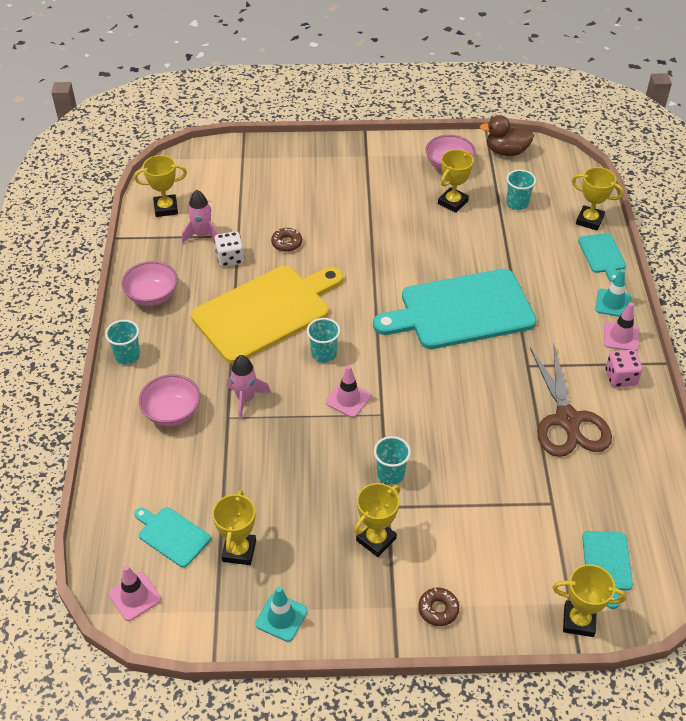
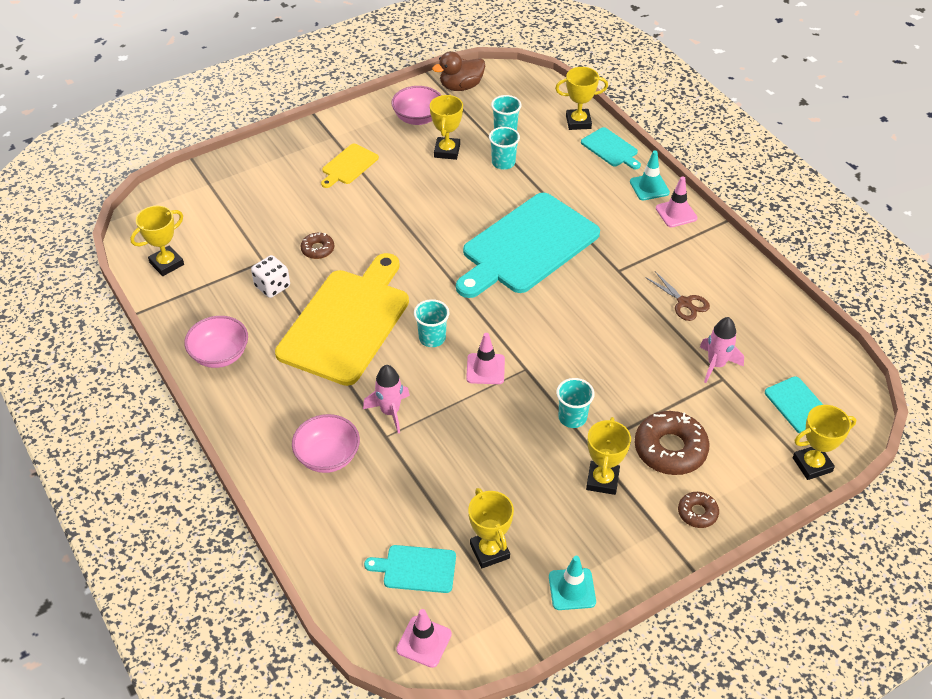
camera: 30 degrees left, 0 degrees up
(127, 356) = (240, 423): turquoise cup -> turquoise cup (503, 163)
(202, 235) = (226, 275): pink rocket -> pink rocket (716, 364)
(361, 184) = (348, 165): none -> yellow cutting board
(456, 542) = (670, 449): none -> brown donut
(567, 420) = (684, 303): brown scissors -> brown scissors, size x0.51
(620, 377) = (700, 248): pink dice -> none

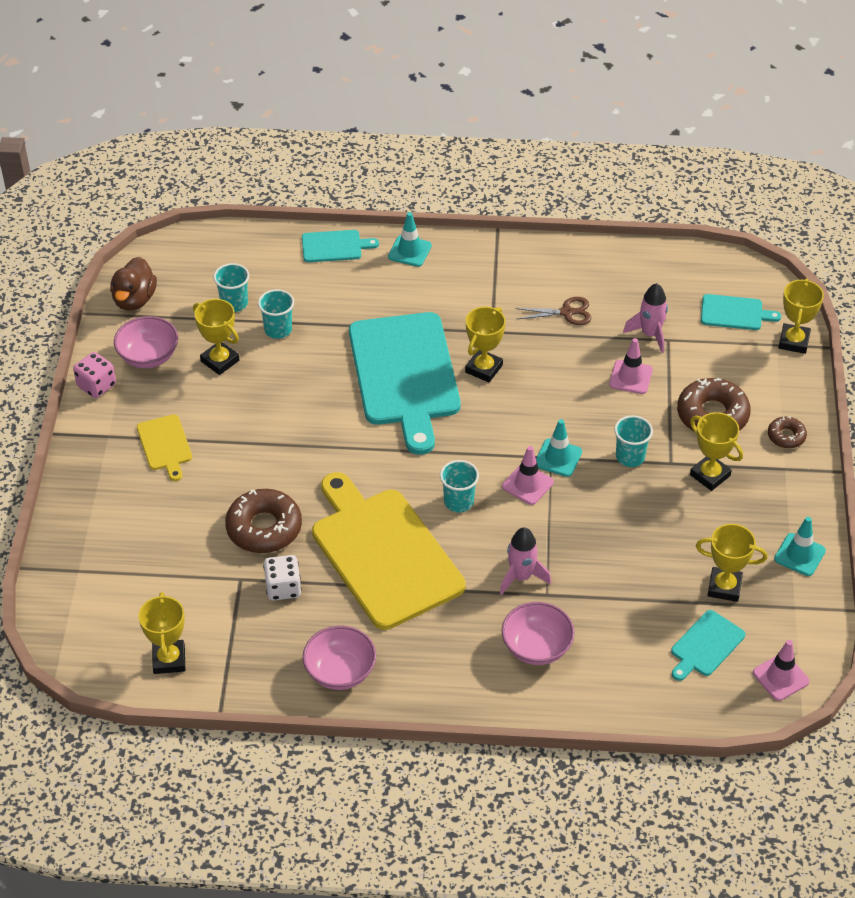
camera: 55 degrees left, 0 degrees up
(318, 249) = (264, 528): brown donut -> brown donut, size x1.89
(370, 110) = (96, 385): none -> pink dice
(529, 373) = (558, 458): none -> turquoise traffic cone
(578, 122) = (276, 247): yellow trophy -> yellow trophy (484, 369)
(676, 213) = (458, 254): pink traffic cone -> pink traffic cone (630, 377)

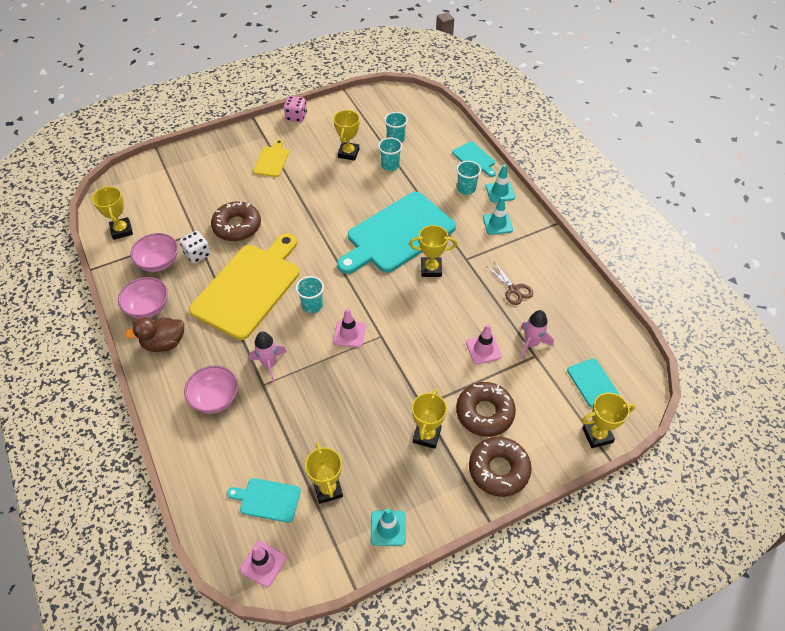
camera: 60 degrees right, 5 degrees up
(134, 300) = (367, 102): brown duck -> brown duck (164, 343)
(148, 356) = (331, 125): pink bowl -> pink bowl (159, 262)
(165, 445) = (272, 160): yellow cutting board -> yellow cutting board turned 150 degrees clockwise
(169, 660) = (121, 230): yellow trophy -> yellow trophy turned 75 degrees counterclockwise
(558, 458) = (383, 340): turquoise traffic cone -> turquoise traffic cone (497, 224)
(630, 457) = (411, 380): turquoise cup -> turquoise cup (466, 188)
(786, 436) = (498, 470): brown donut -> brown donut, size x1.89

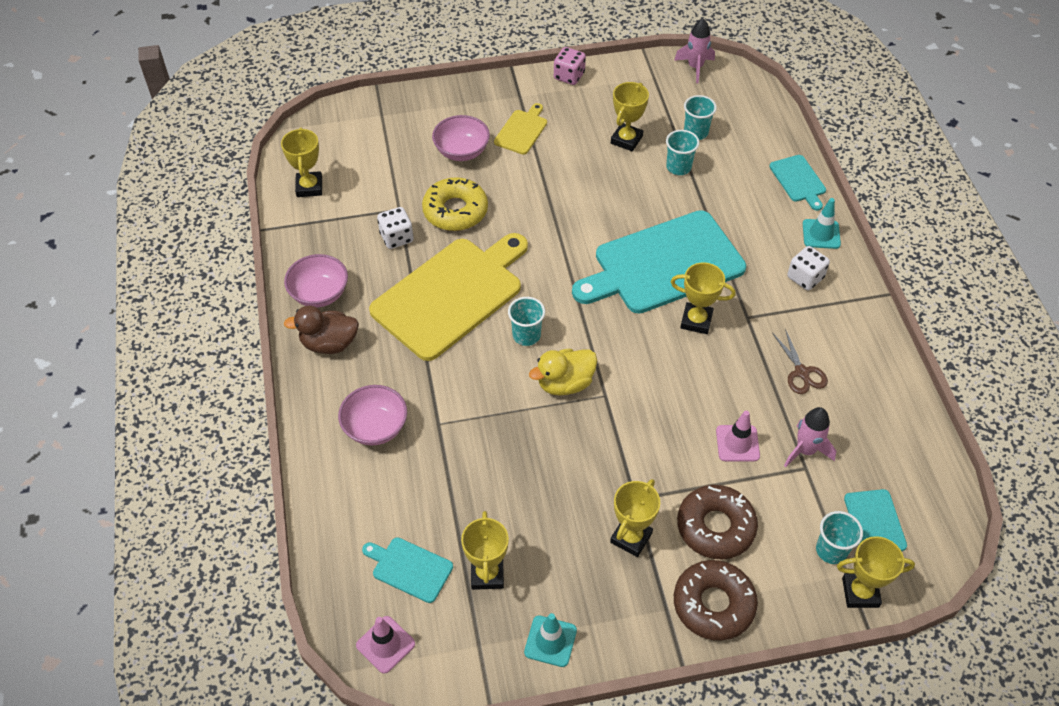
camera: 15 degrees right, 0 degrees up
(159, 262) = (346, 238): pink bowl -> pink bowl (462, 151)
(237, 226) = (455, 211): brown donut -> yellow donut
(269, 364) = (453, 400): pink rocket -> pink rocket (695, 67)
(349, 334) = (565, 383): pink traffic cone -> yellow duck
(466, 188) = (775, 220): turquoise cup -> turquoise cup (831, 550)
(497, 224) = (805, 278): turquoise traffic cone -> white dice

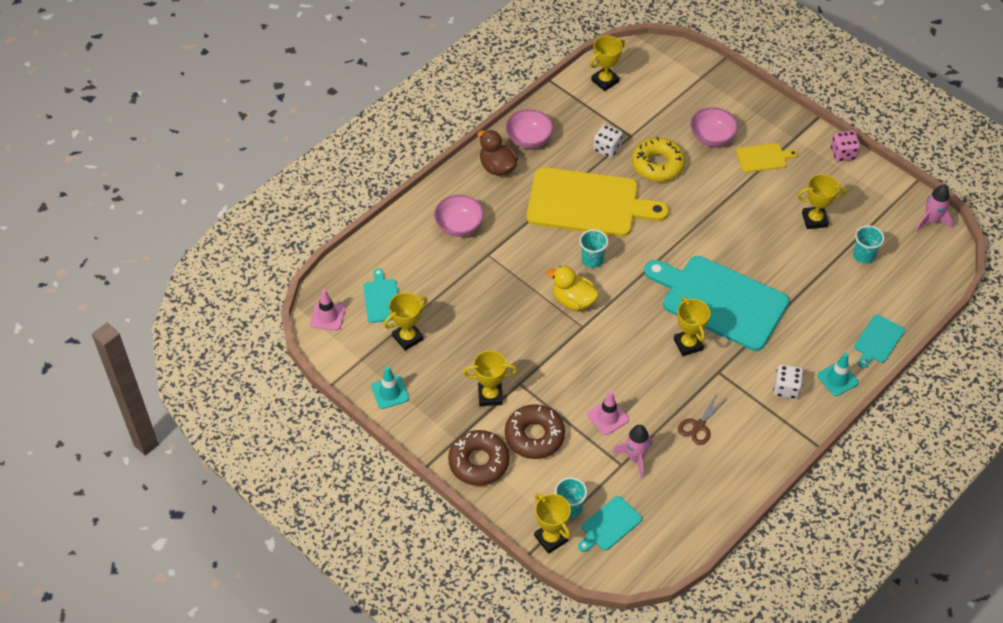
camera: 55 degrees right, 0 degrees up
(678, 167) = (818, 263): turquoise cup -> none

